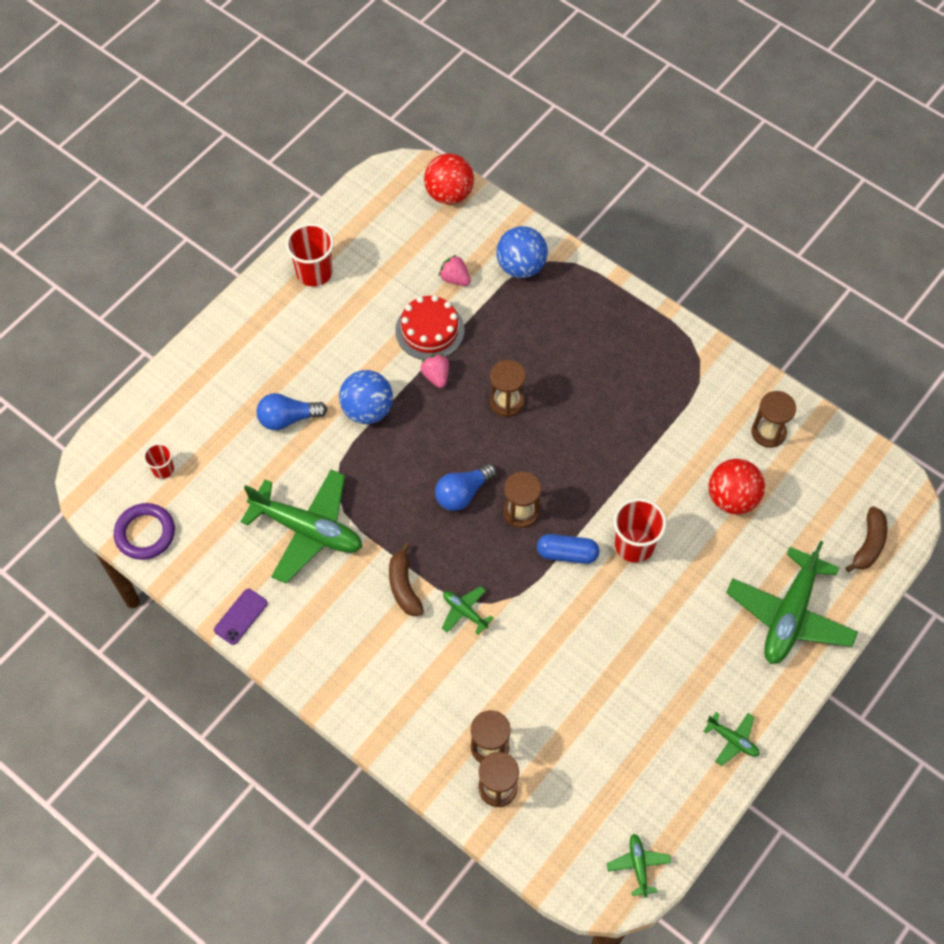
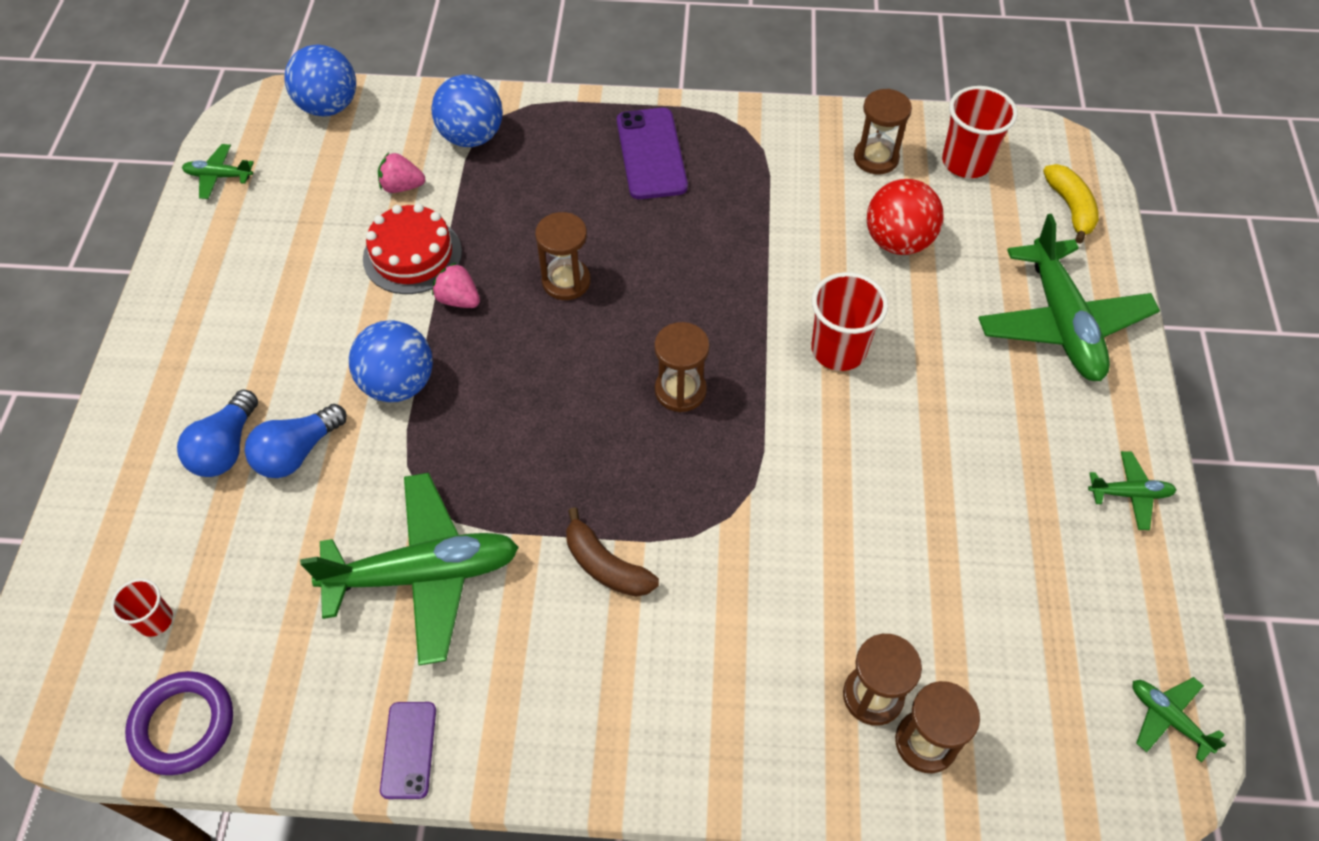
camera: 35 degrees left, 5 degrees down
(314, 272) = (214, 267): red cup -> red cup (966, 162)
(449, 194) = (329, 107): red ball -> blue ball
(463, 493) = (593, 410): blue light bulb -> blue light bulb (226, 448)
(464, 612) = (707, 548): green plane -> green plane (219, 176)
(567, 554) = (772, 404): blue capsule -> none
(624, 344) = (651, 154): none -> purple phone
(868, 544) = (1070, 208): brown banana -> yellow banana

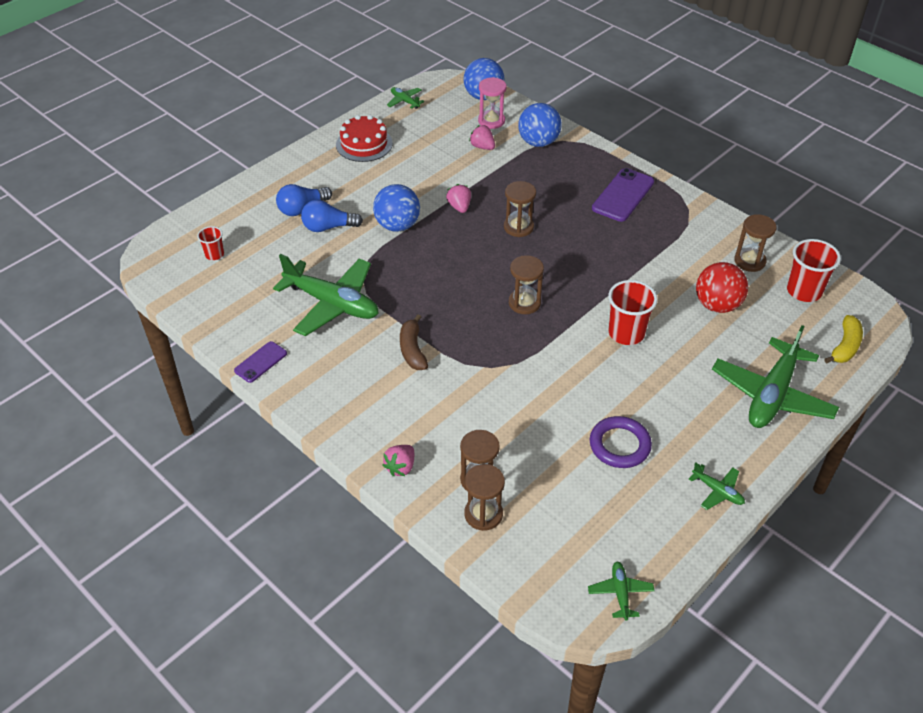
camera: 40 degrees right, 10 degrees down
(183, 725) = (189, 297): purple ring -> purple ring (619, 445)
(376, 139) = (491, 121): none -> pink hourglass
(412, 255) = (457, 177): red cake -> red cake (364, 144)
(762, 759) = (400, 467): none -> pink strawberry

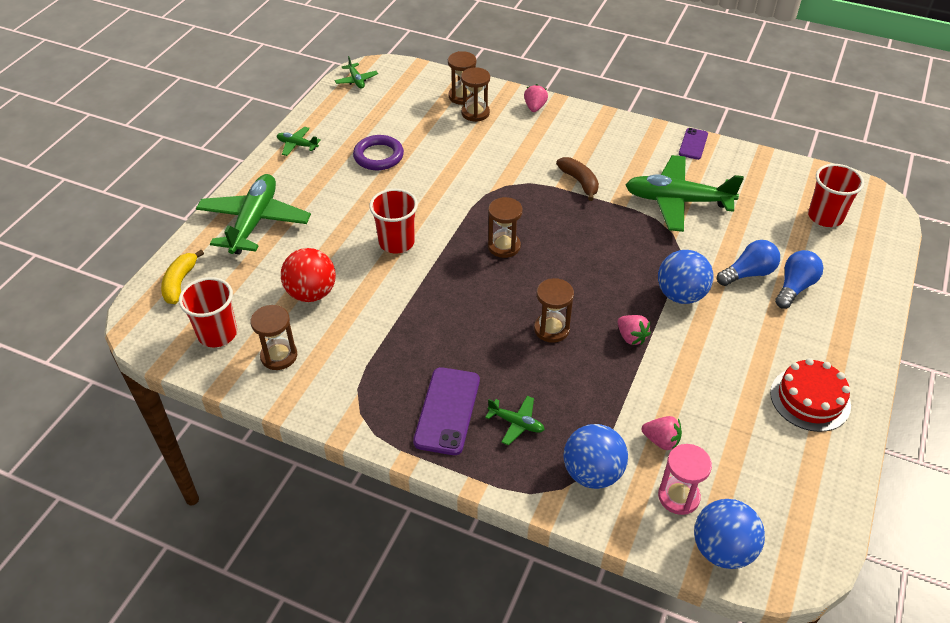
camera: 160 degrees right, 0 degrees up
(214, 254) = (825, 217): red cup -> red cup, size x1.79
(405, 101) = (824, 499): green plane -> green plane (516, 423)

